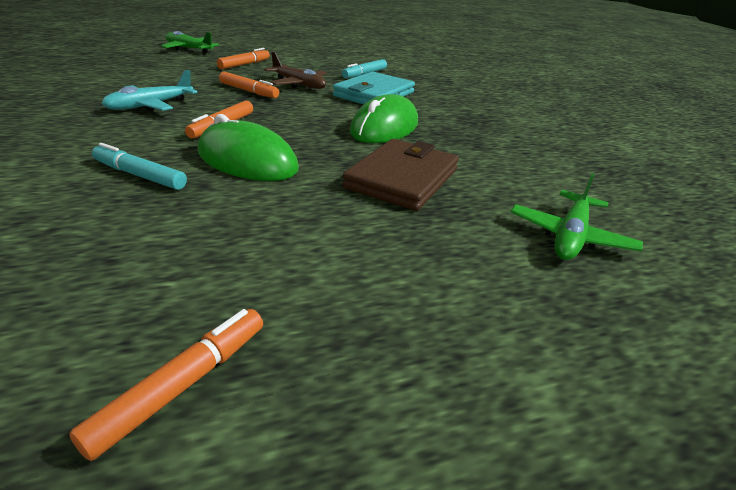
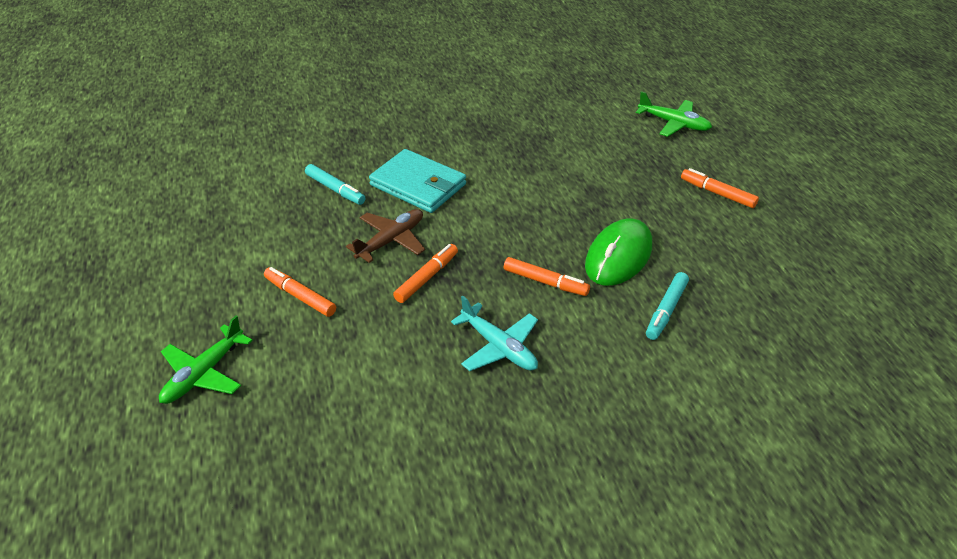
camera: 85 degrees left, 10 degrees up
(183, 385) = (843, 248): orange marker -> orange marker (717, 193)
(384, 128) = (519, 182): green mouse -> none
(402, 179) = (621, 178): brown wallet -> none

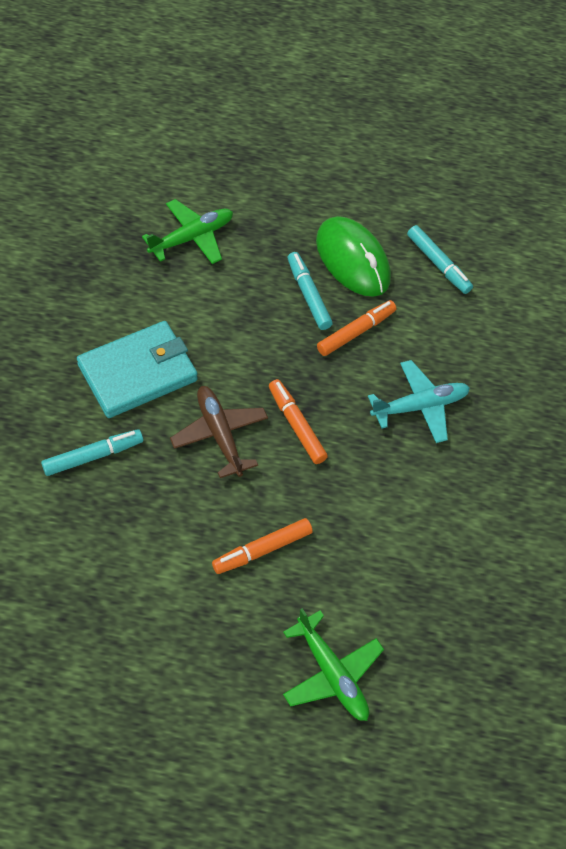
camera: 70 degrees left, 15 degrees up
(559, 243) = (308, 295): none -> turquoise marker
(674, 123) = (181, 108): green plane -> green plane (192, 238)
(717, 193) = (310, 140): orange marker -> none

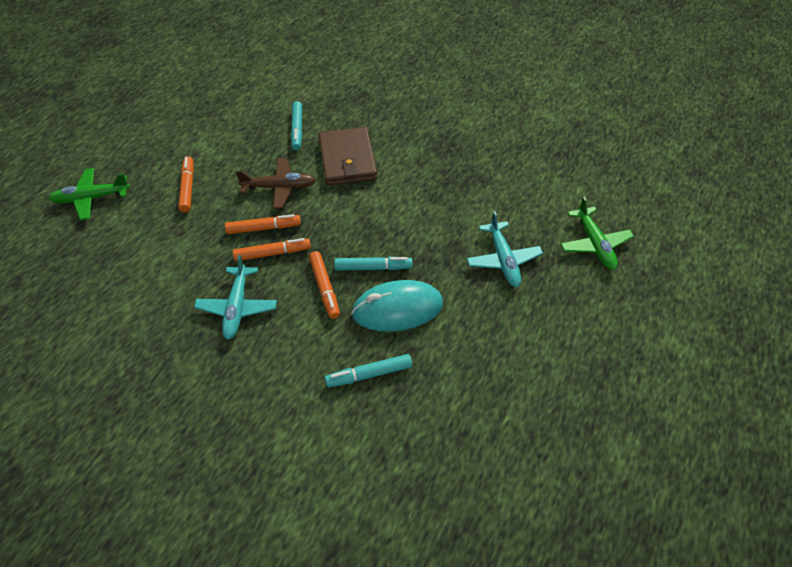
camera: 115 degrees right, 5 degrees down
(138, 373) = (347, 159): turquoise wallet -> brown wallet
(192, 238) = (455, 212): green plane -> green plane (594, 244)
(248, 184) = (503, 260): none -> turquoise plane
(331, 400) = (273, 253): none -> orange marker
(352, 260) = (397, 309): green mouse -> turquoise mouse

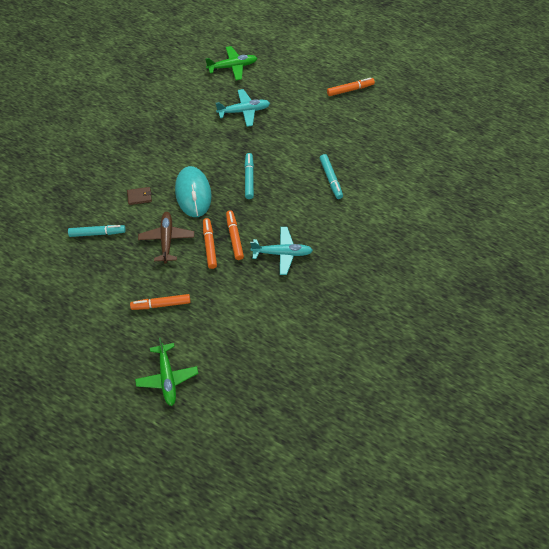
camera: 90 degrees left, 5 degrees up
(324, 288) = (266, 204): orange marker -> orange marker (350, 90)
(347, 159) = (139, 197): brown wallet -> brown wallet, size x0.42
(397, 309) = (283, 165): turquoise mouse -> turquoise mouse (193, 193)

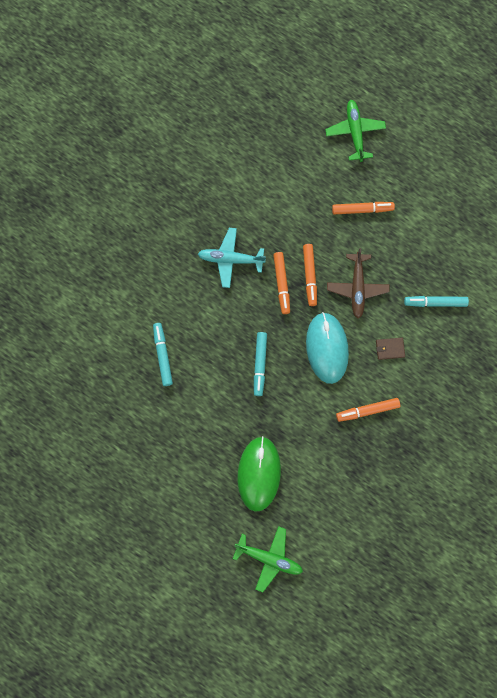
camera: 175 degrees left, 20 degrees up
(233, 67) = (269, 558): green plane -> green plane turned 150 degrees counterclockwise
(244, 111) = (259, 474): turquoise plane -> green mouse
(350, 90) = (115, 500): orange marker -> orange marker (367, 410)

